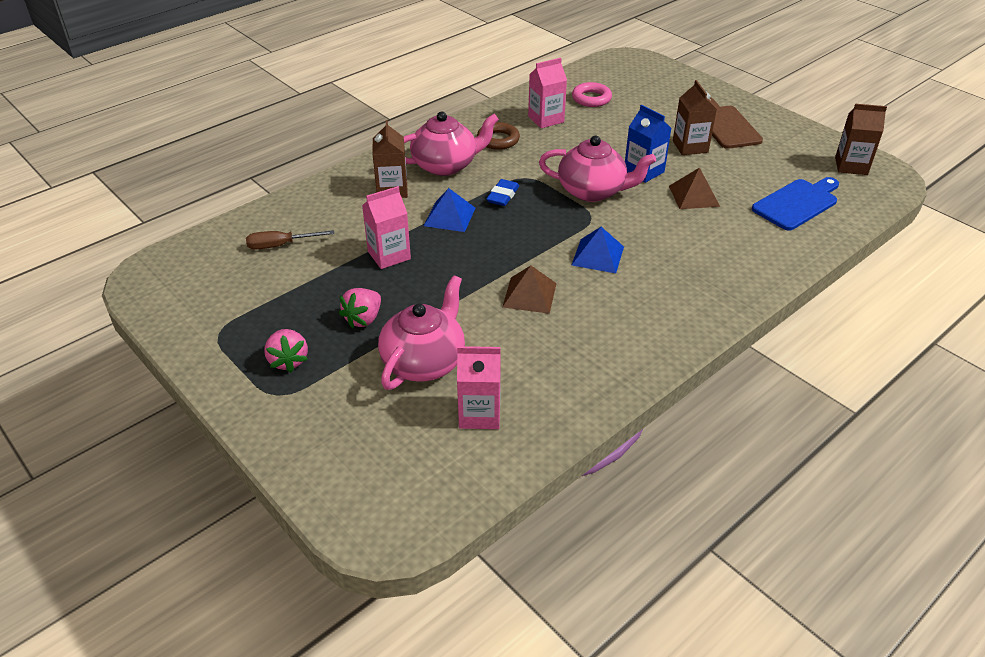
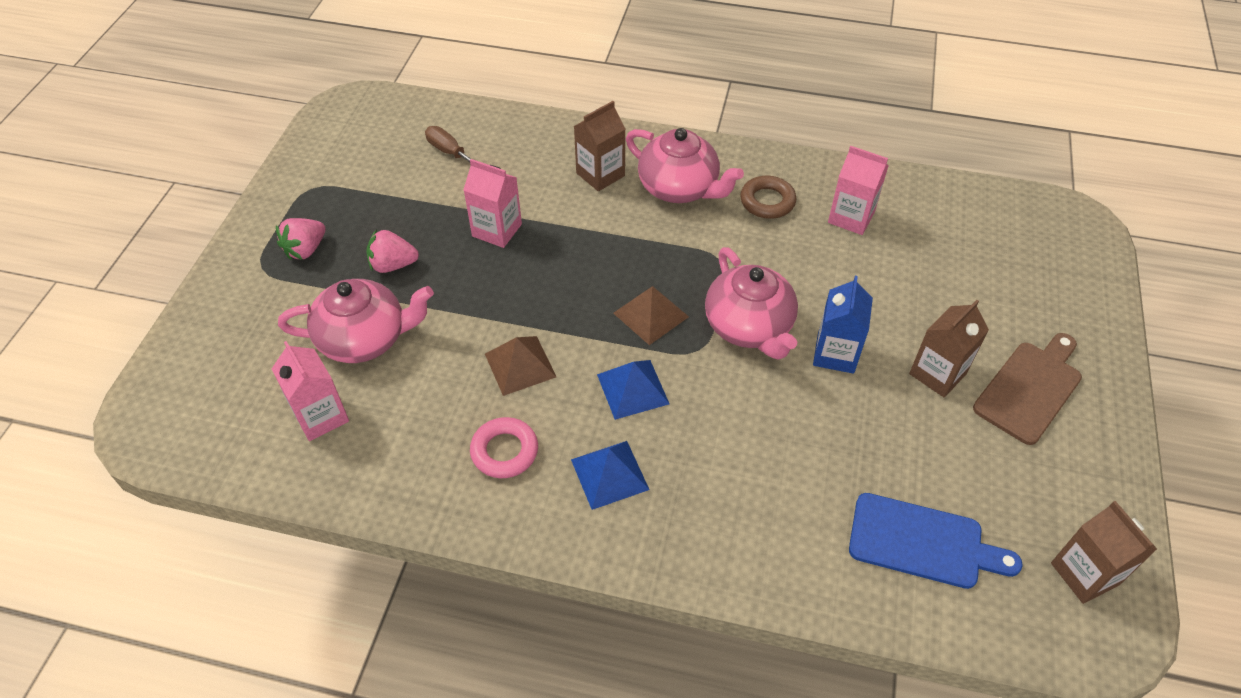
camera: 55 degrees right, 10 degrees up
(449, 216) = (595, 238): blue pyramid -> blue pyramid (609, 474)
(503, 196) = (668, 259): blue eraser -> none
(591, 98) = (941, 233): pink ring -> pink ring (504, 451)
(694, 196) = (832, 425): brown pyramid -> brown pyramid (651, 315)

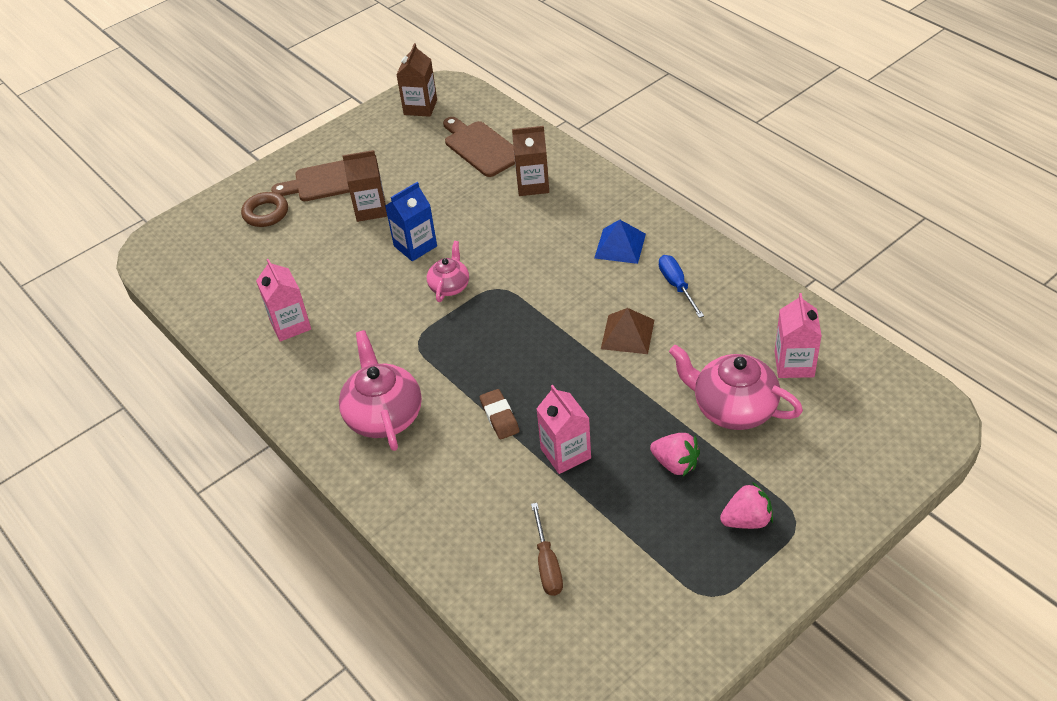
camera: 140 degrees left, 5 degrees down
(504, 451) = (677, 286): pink ring -> blue screwdriver
(579, 231) = (499, 417): none -> brown eraser
(600, 174) = (434, 464): brown carton -> brown carton (532, 185)
(632, 389) = (564, 284): blue pyramid -> none
(651, 315) = (507, 325): brown pyramid -> none
(749, 327) = (449, 286): pink teapot -> pink teapot, size x0.57
(767, 201) = (332, 368): brown ring -> brown ring (266, 213)
(922, 542) = (481, 147): blue cutting board -> brown cutting board

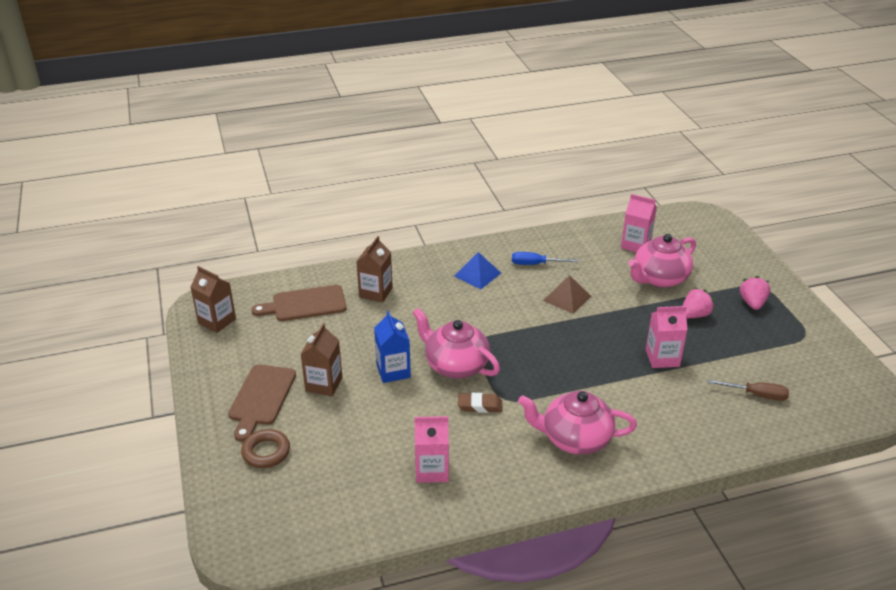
camera: 70 degrees left, 10 degrees down
(449, 286) = (455, 365): pink teapot -> pink teapot, size x1.75
(499, 417) = (611, 378): brown eraser -> brown eraser (480, 406)

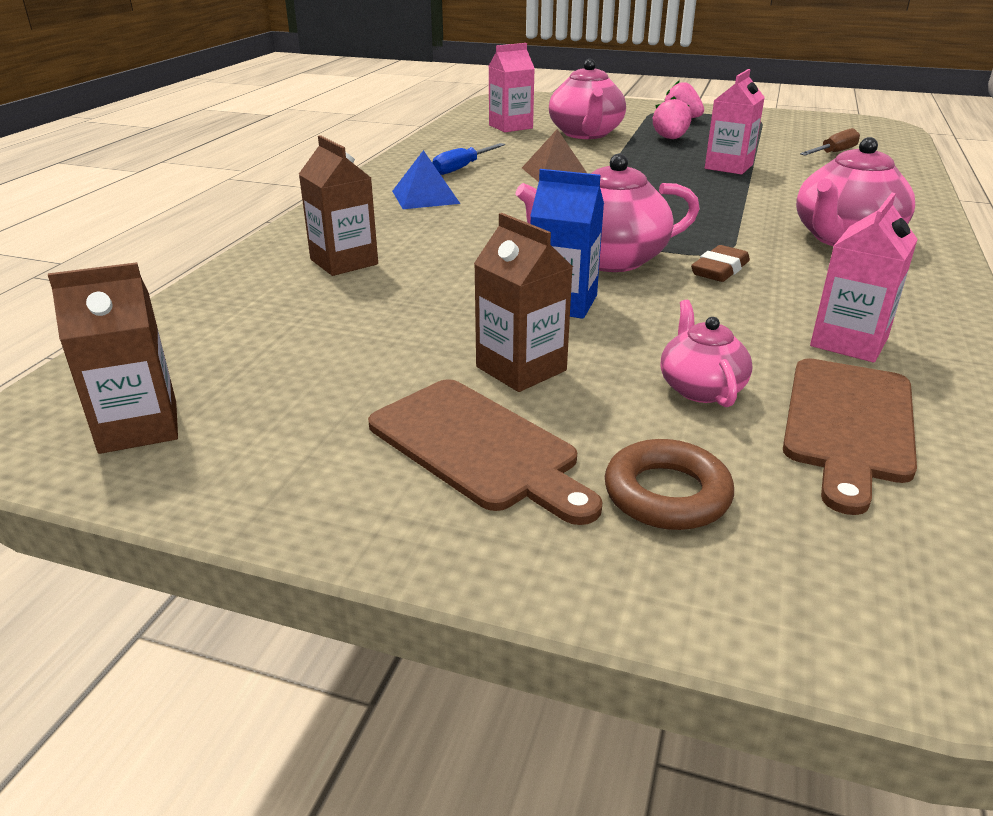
camera: 55 degrees left, 5 degrees down
(305, 304) = (266, 322): brown cutting board -> brown cutting board (848, 424)
(348, 437) = (700, 388): none -> pink teapot

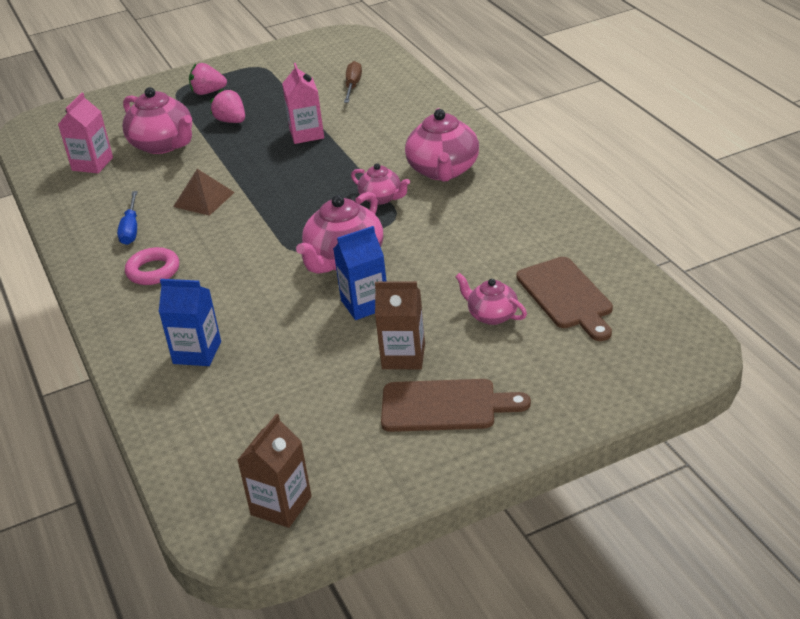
camera: 40 degrees left, 5 degrees up
(344, 262) = (197, 352): brown carton -> blue carton
(425, 197) = (153, 271): blue pyramid -> pink ring
(667, 494) = (540, 375): brown ring -> none
(719, 270) = (410, 232): brown eraser -> none
(731, 232) = (381, 198): none -> pink teapot
(849, 342) = (520, 248): pink carton -> none

